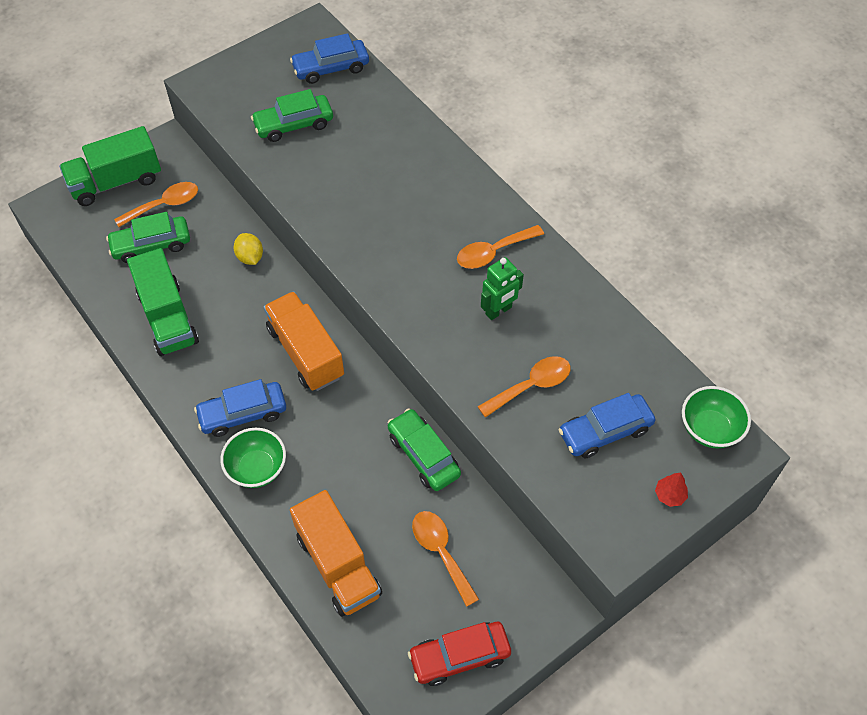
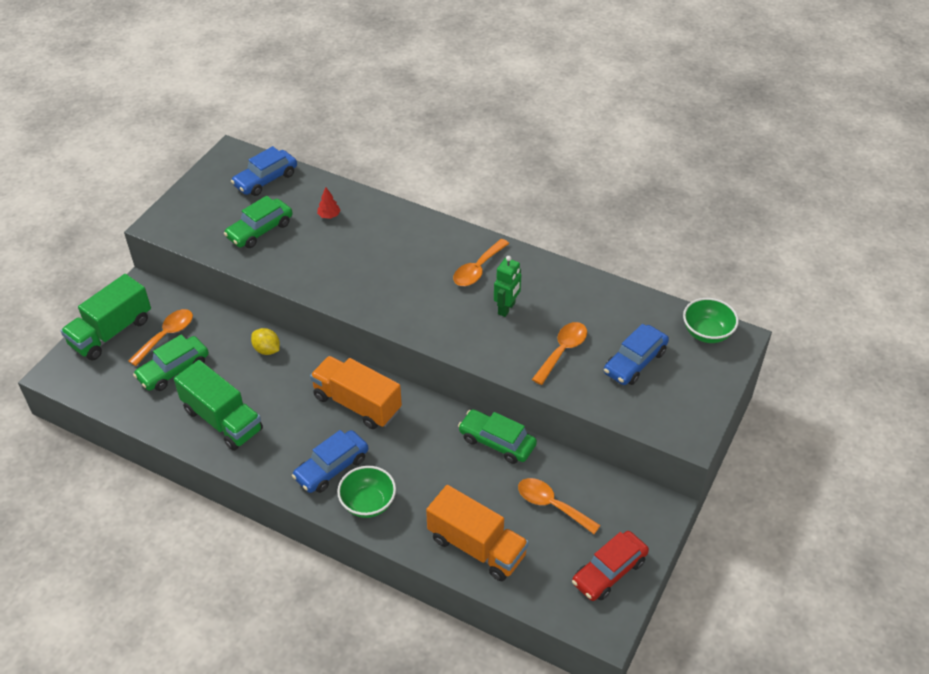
camera: 25 degrees left, 10 degrees down
(669, 495) = (705, 387): red tree -> red tree (329, 215)

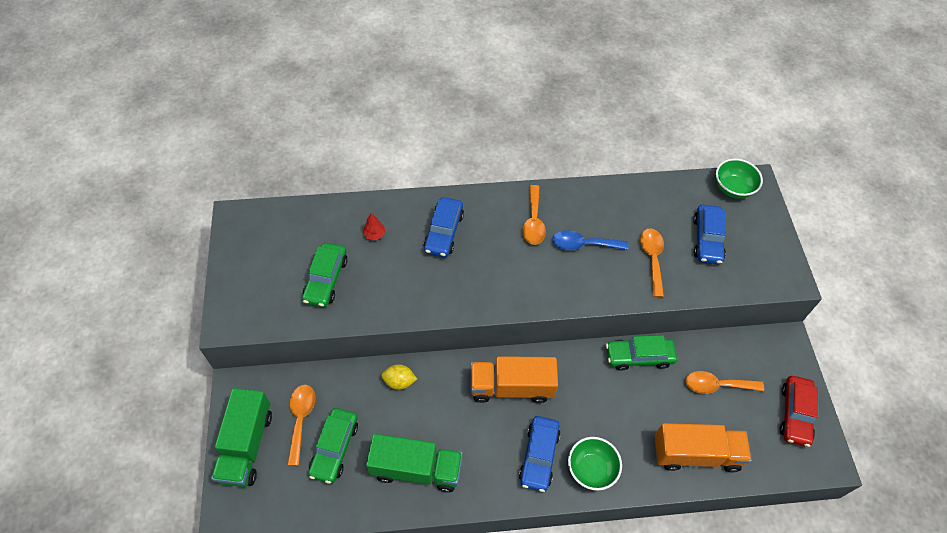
camera: 35 degrees left, 10 degrees up
(265, 179) = (289, 228): blue car -> blue car (444, 232)
(506, 308) = (583, 244): green robot -> blue spoon

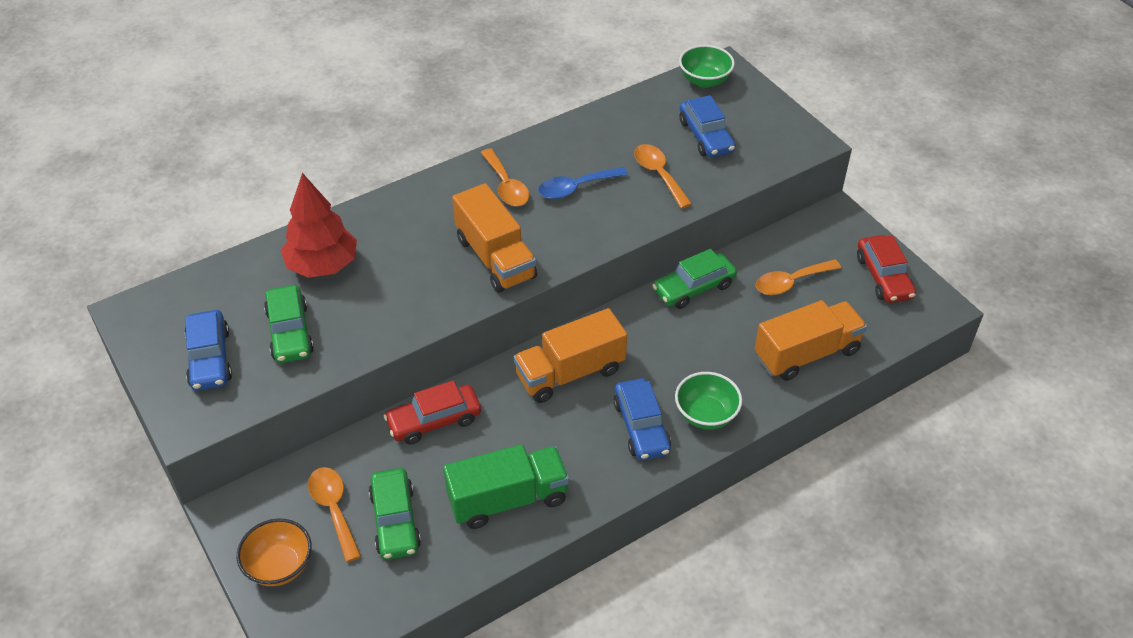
camera: 25 degrees left, 10 degrees down
(246, 445) = (279, 566): green truck -> orange bowl
(374, 234) = (323, 265): red tree -> red tree, size x2.49
(399, 381) = (434, 421): yellow lemon -> red car
(444, 232) = (407, 233): blue car -> blue car (210, 359)
(494, 280) = (495, 258): none -> orange truck

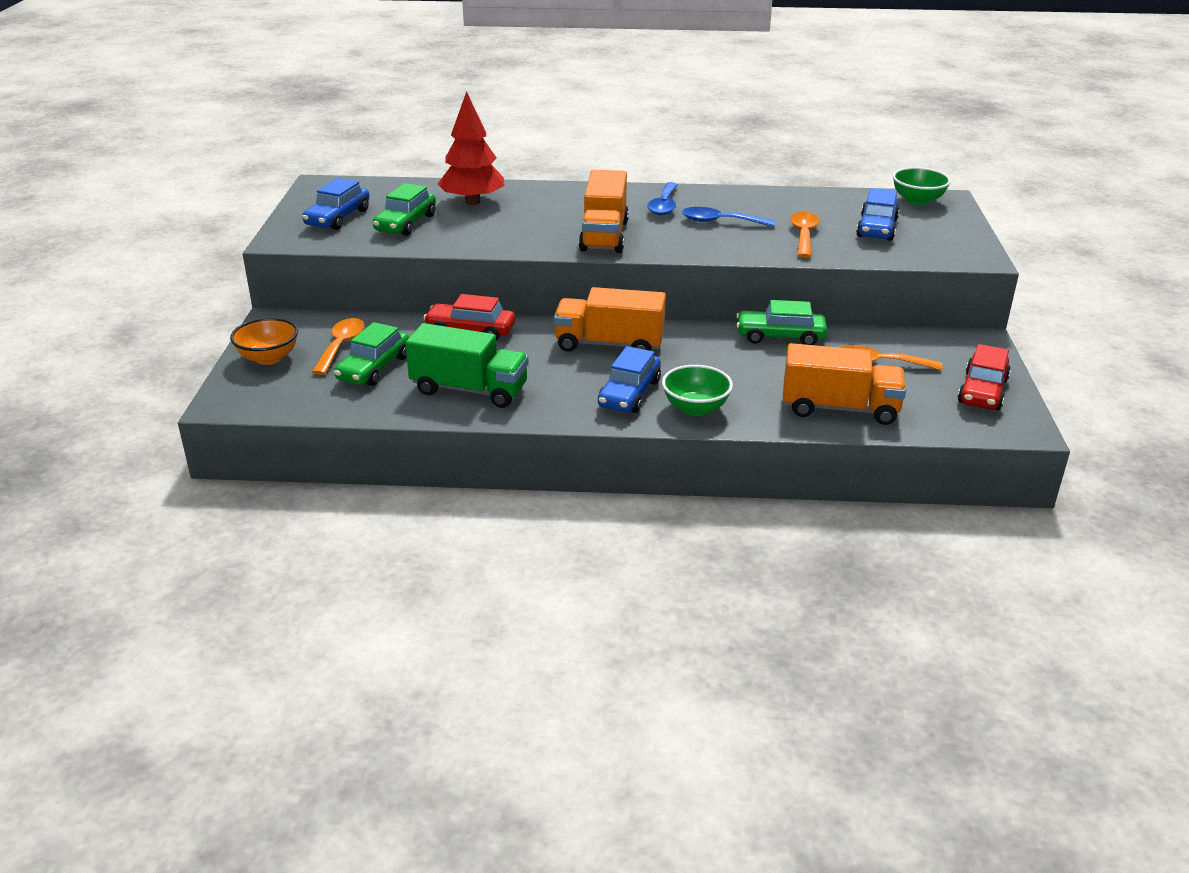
camera: 35 degrees right, 15 degrees down
(506, 186) = (664, 205): orange spoon -> blue spoon

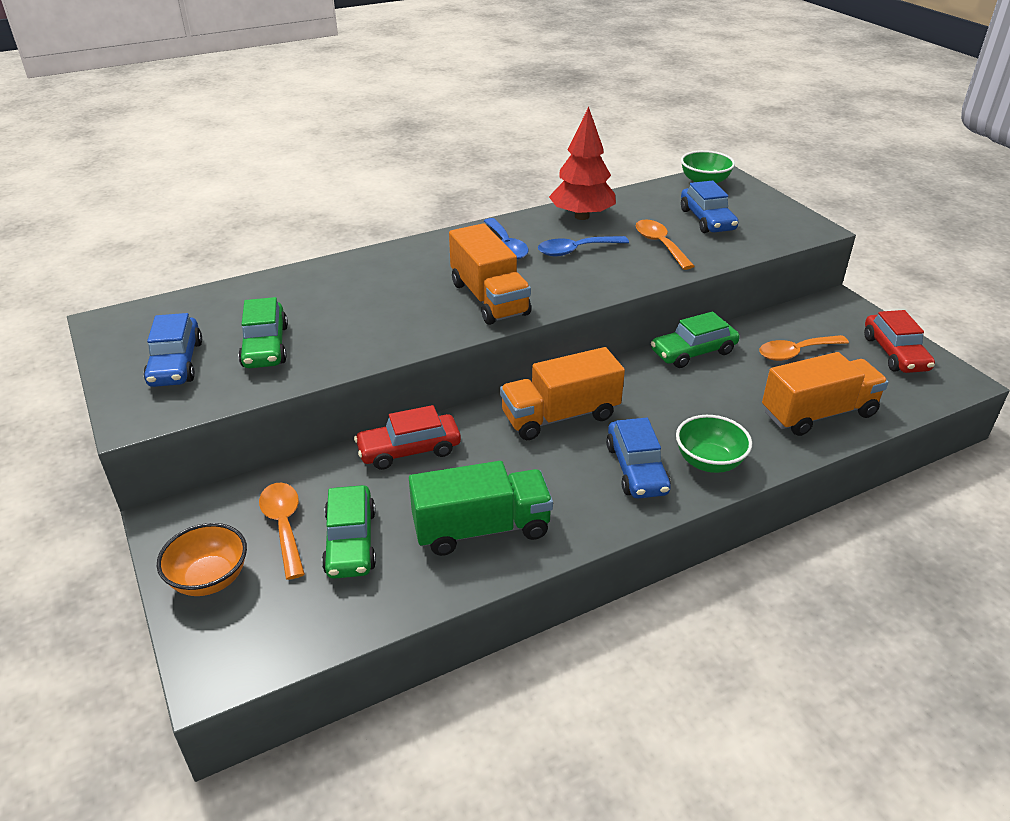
camera: 30 degrees left, 5 degrees up
(473, 202) = (312, 296): red tree -> red tree (582, 216)

